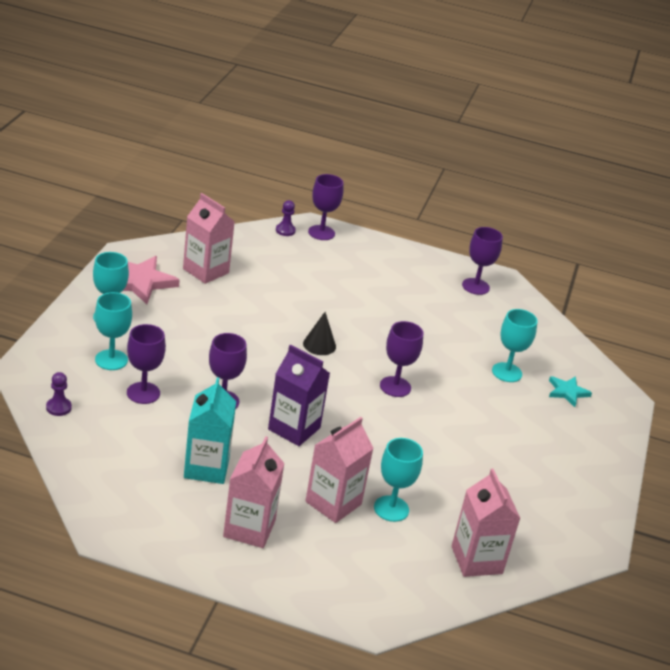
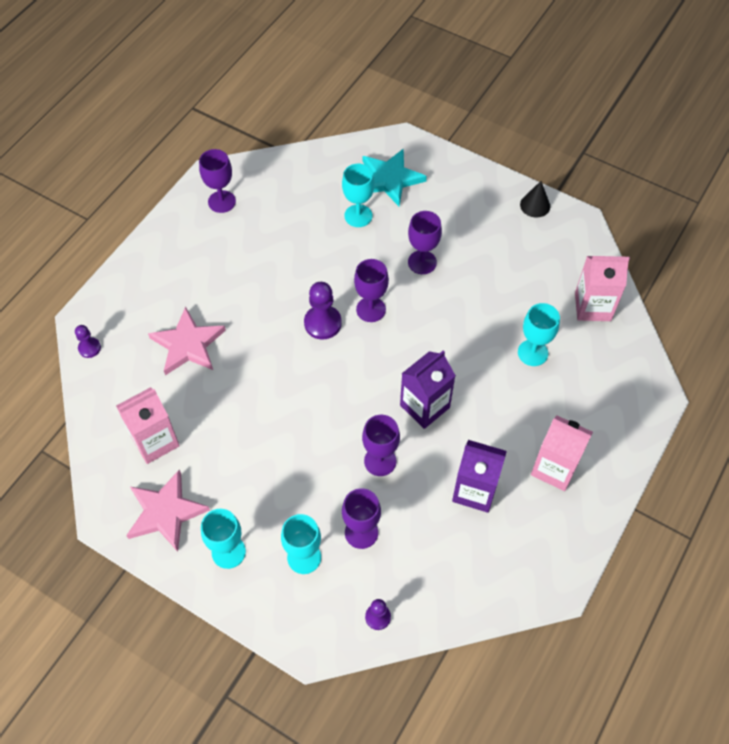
camera: 70 degrees left, 25 degrees up
(206, 468) = (475, 490): turquoise carton -> purple carton
(309, 280) = (188, 344): none -> pink star
(319, 345) = (300, 358): black cone -> black cone (535, 205)
(321, 233) = (100, 314): purple goblet -> purple goblet (422, 262)
(333, 503) = (524, 395): pink carton -> none
(365, 356) = (322, 323): none -> purple pawn
(567, 392) = (390, 179): turquoise star -> turquoise star, size x1.74

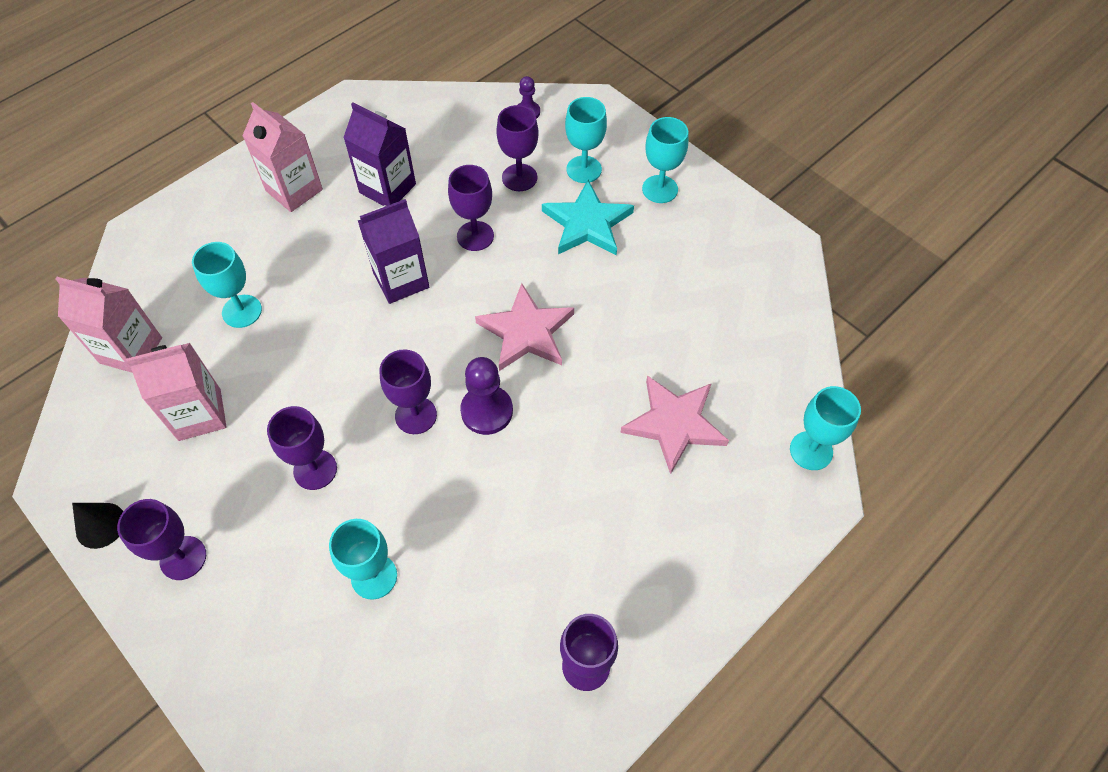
camera: 165 degrees left, 0 degrees up
(89, 348) = (811, 450): purple pawn -> turquoise goblet
(155, 441) = (728, 312): pink carton -> pink carton (199, 414)
(165, 512) = (722, 237): pink star -> pink star (526, 332)
(390, 179) = (294, 638): turquoise star -> turquoise star (587, 223)
(475, 200) = (183, 558): none -> purple goblet

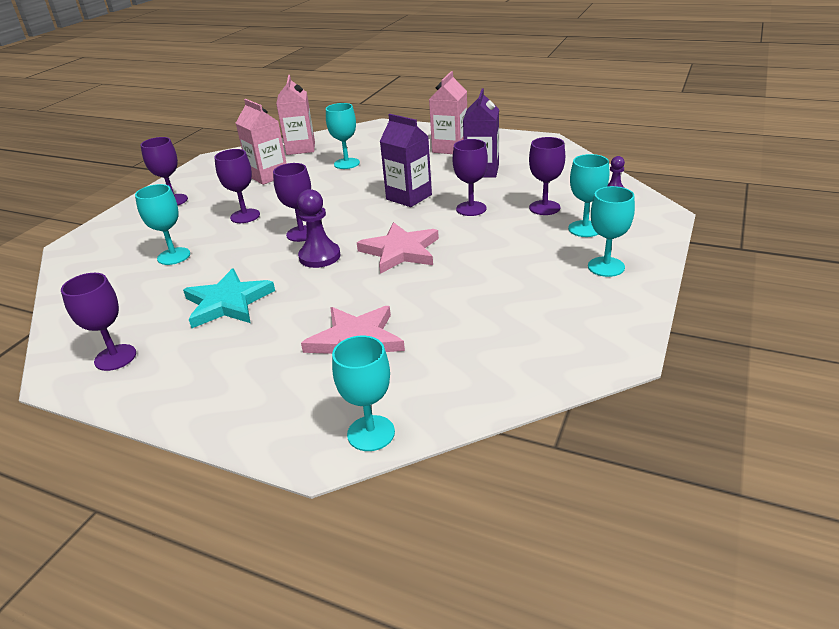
camera: 70 degrees right, 25 degrees down
(100, 525) = (188, 176): black cone -> none
(587, 223) = (530, 245): turquoise star -> turquoise star (228, 302)

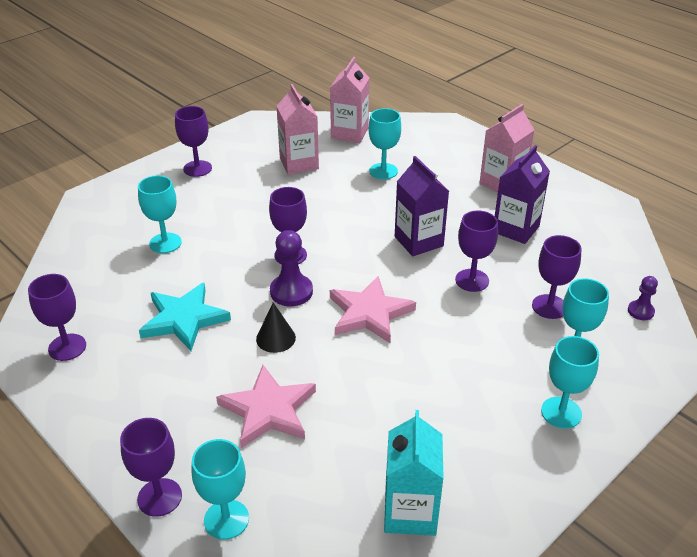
camera: 20 degrees right, 5 degrees up
(245, 216) = (251, 212): purple goblet -> purple goblet (159, 497)
(327, 290) = (275, 338): none -> black cone
(536, 369) = (410, 512): none -> turquoise carton

